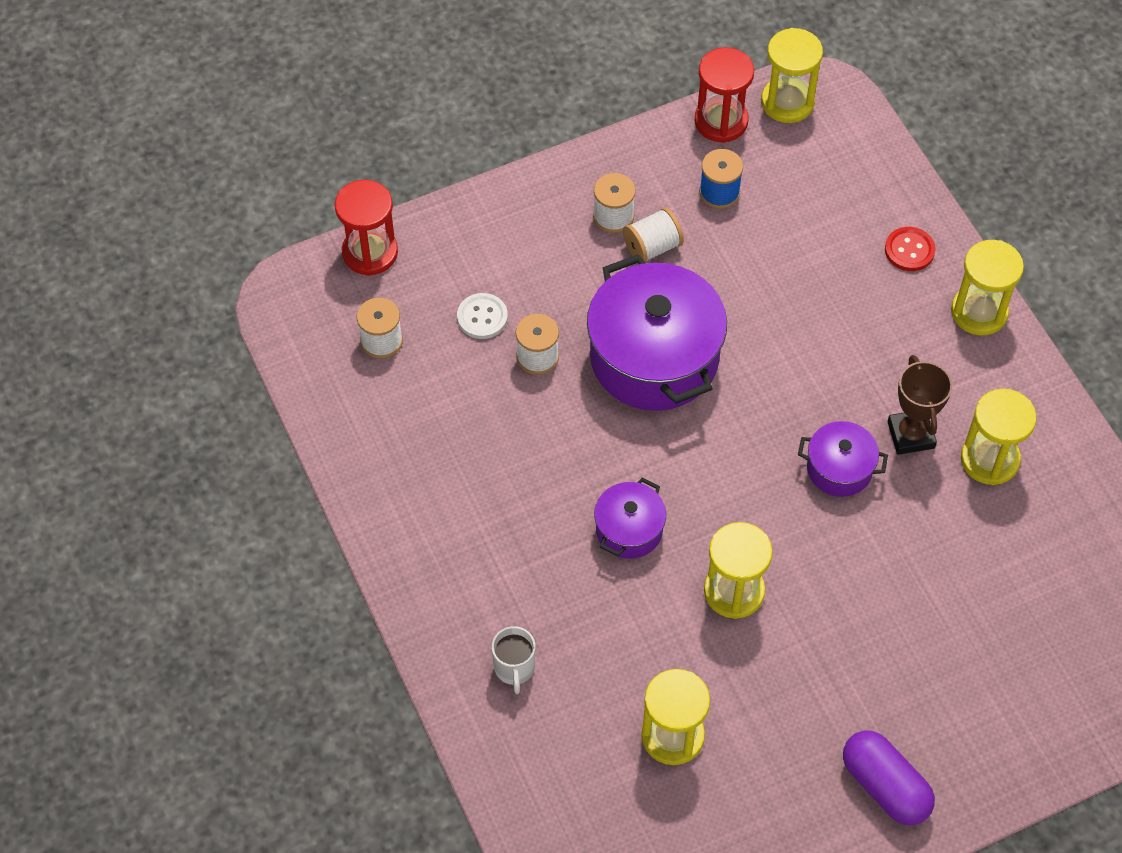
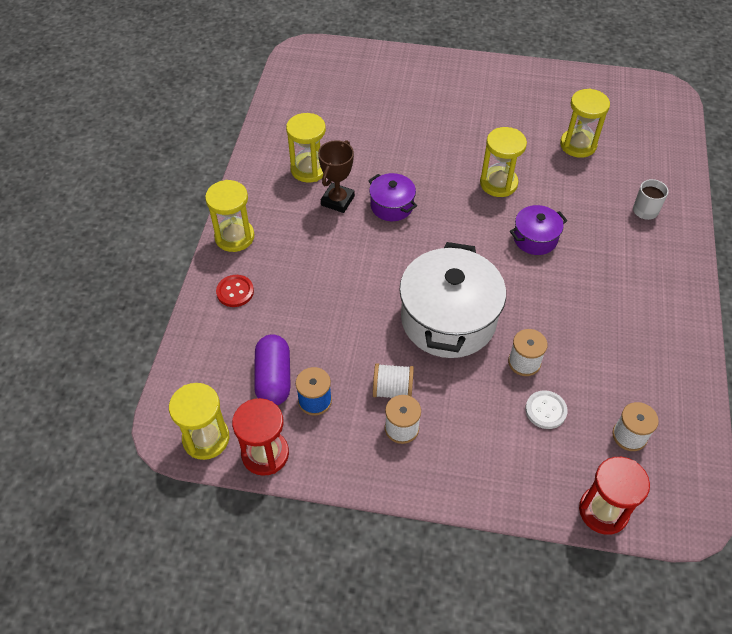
camera: 145 degrees left, 5 degrees down
(654, 358) = (448, 319): purple pot -> white pot
(885, 786) = (489, 83): purple capsule -> purple capsule (274, 378)

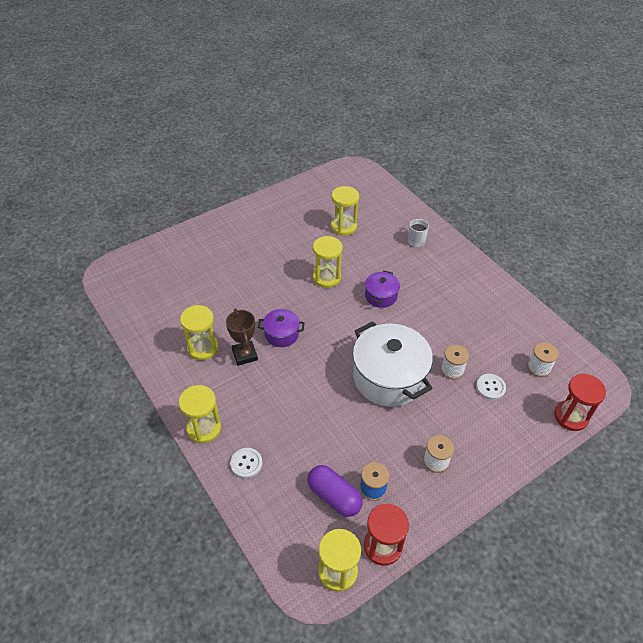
camera: 45 degrees left, 5 degrees down
(235, 292) = (246, 463): red button -> white button
(392, 390) = (406, 443): white spool -> none

